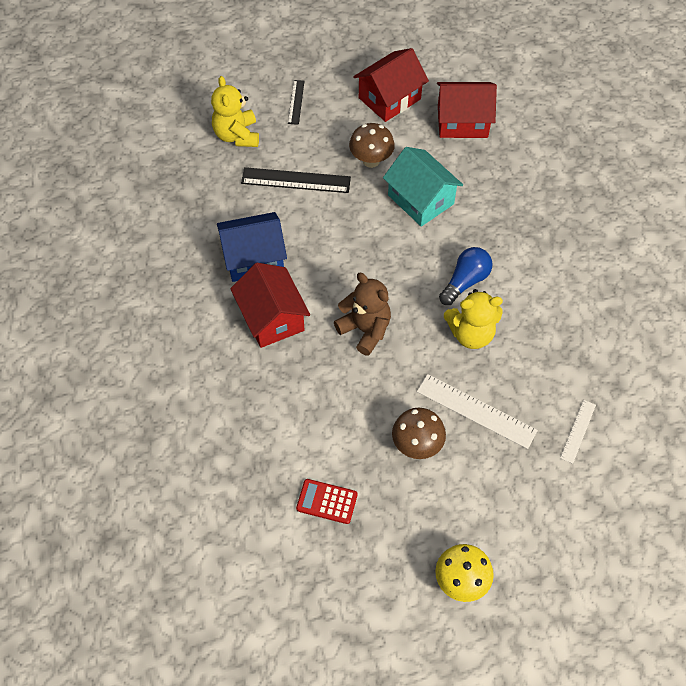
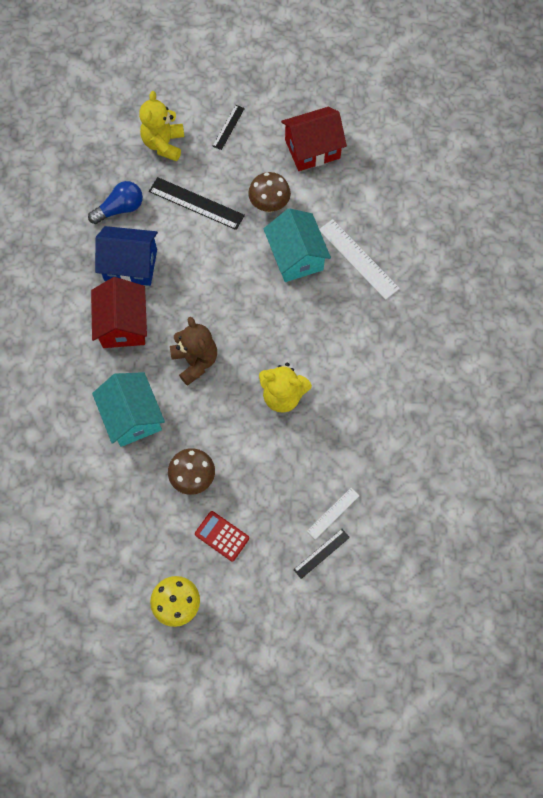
camera: 20 degrees right, 10 degrees up
(323, 406) = (132, 416): none -> turquoise house
(327, 501) = (100, 499): red calculator -> red calculator (222, 536)
(462, 122) = (367, 192): red house -> none
(465, 281) = (300, 346): blue light bulb -> blue light bulb (120, 209)
(476, 411) = (256, 465): white ruler -> white ruler (358, 259)
(586, 475) = (321, 553): none -> black ruler

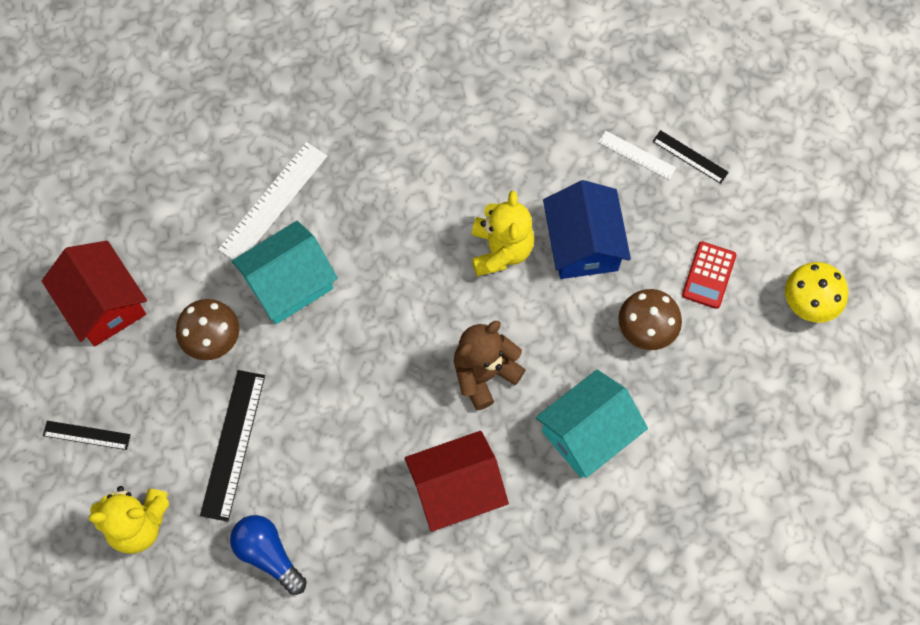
camera: 105 degrees left, 0 degrees up
(130, 265) = (359, 509): blue house -> blue house (583, 244)

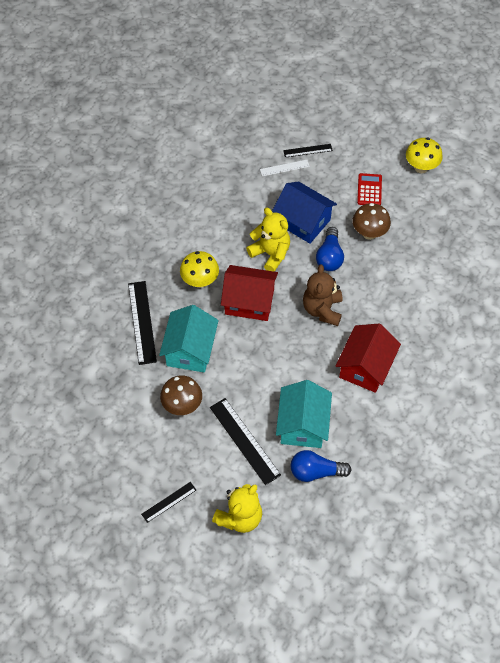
camera: 45 degrees left, 10 degrees down
(103, 304) = (109, 437): red house -> red house (249, 302)
(273, 202) = (142, 322): white ruler -> black ruler
(386, 211) = (200, 281): none -> yellow mushroom
(565, 316) = (329, 257): none -> blue light bulb
(588, 433) = (393, 294): turquoise house -> turquoise house (303, 424)
(709, 275) = (369, 190): red calculator -> red calculator turned 150 degrees counterclockwise

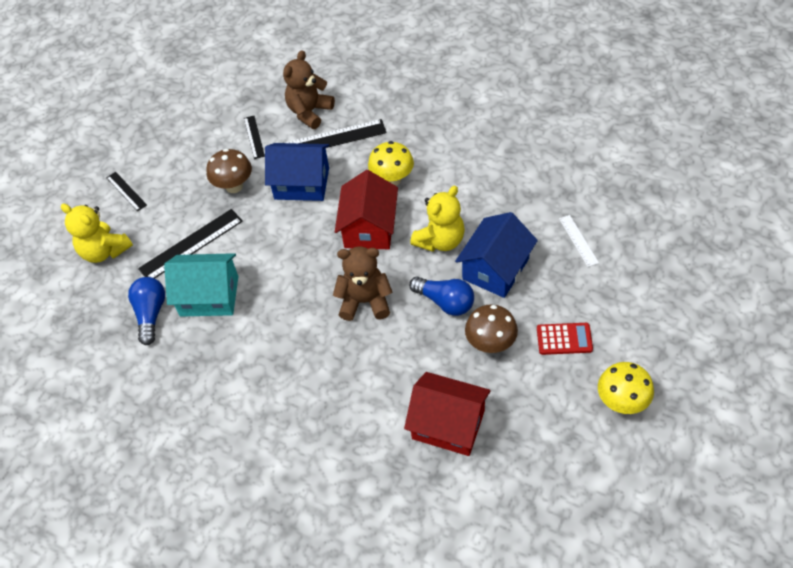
camera: 90 degrees right, 5 degrees down
(103, 340) = (309, 112): none -> brown teddy bear
(190, 350) = (302, 183): turquoise house -> blue house
(307, 150) = (614, 262): black ruler -> black ruler (254, 137)
(329, 257) = (445, 302): blue light bulb -> blue light bulb turned 150 degrees counterclockwise
(365, 367) = (286, 354): red house -> red house (448, 424)

